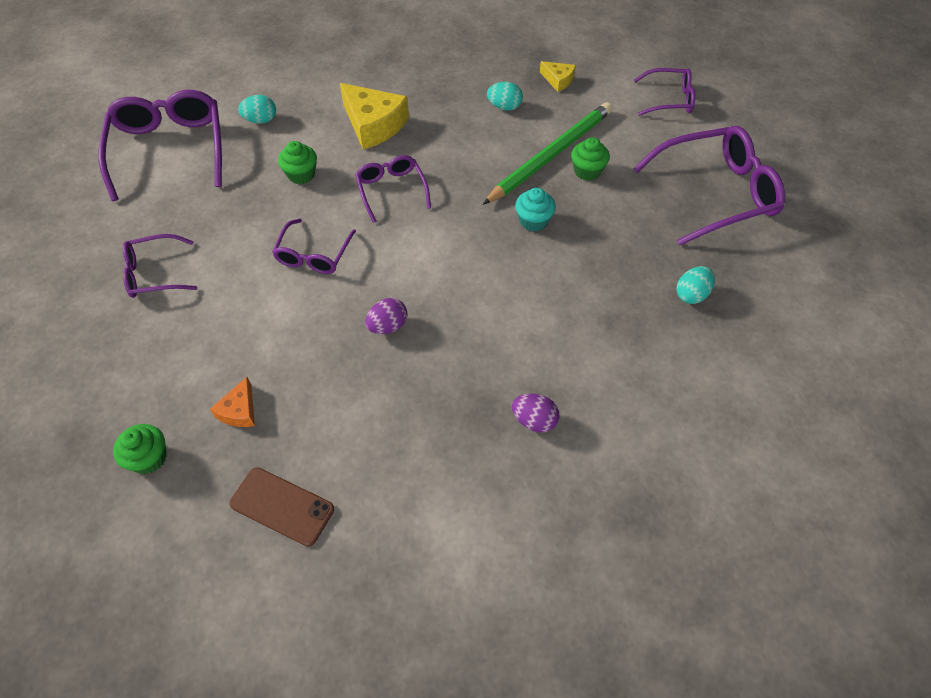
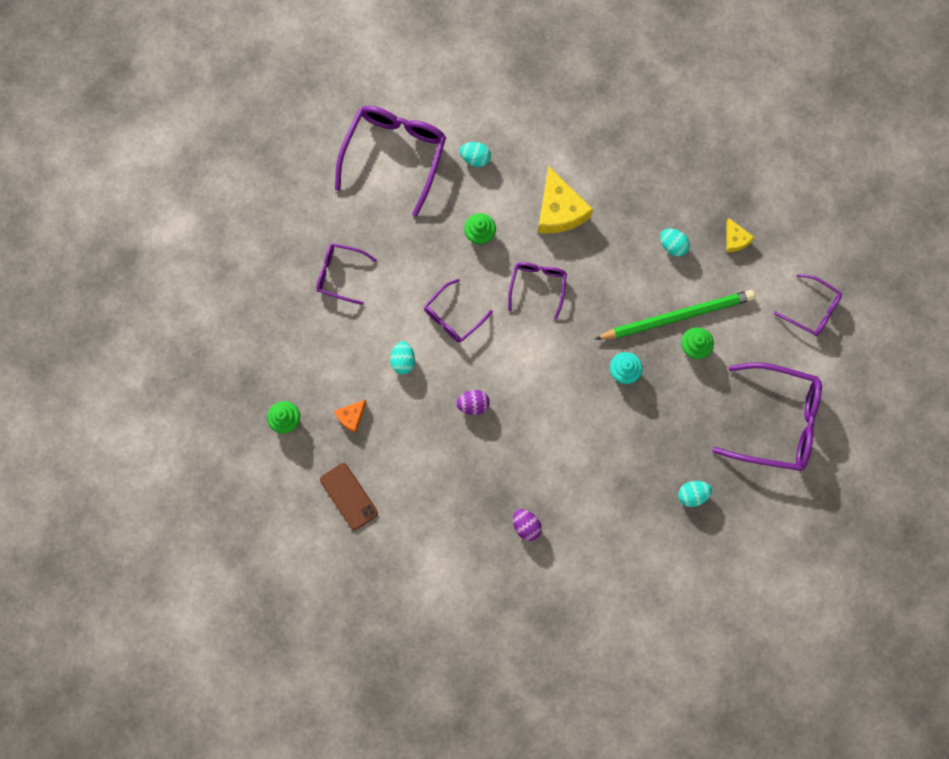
camera: 30 degrees right, 20 degrees up
(276, 322) = (403, 361): none -> turquoise egg

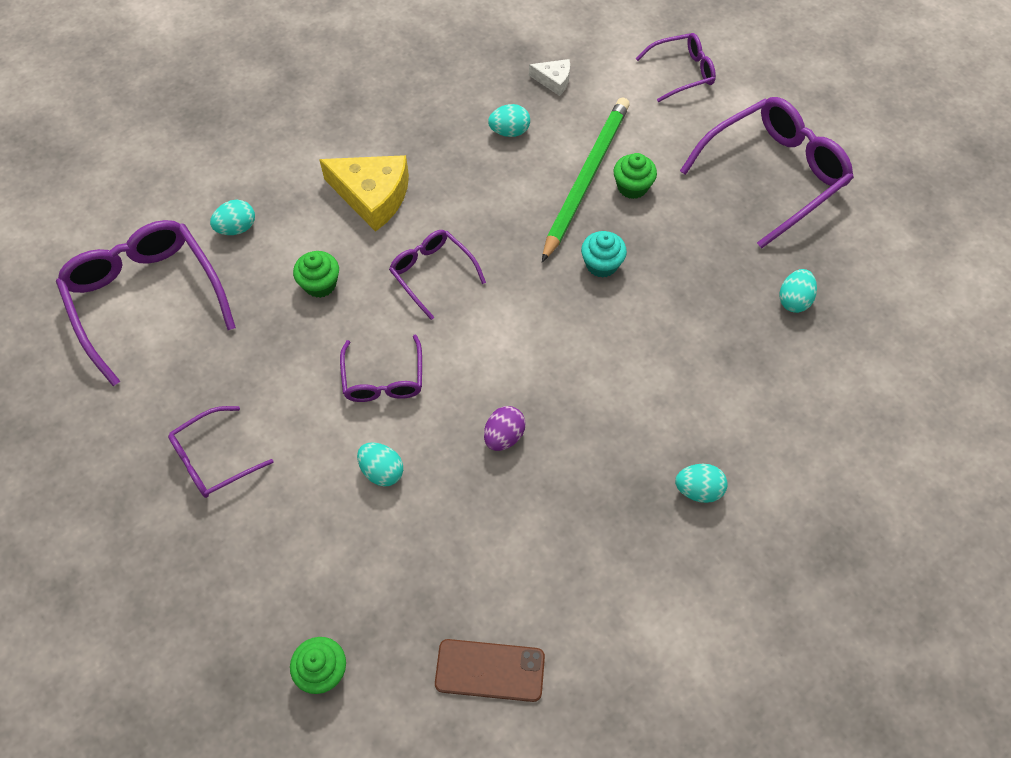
camera: 50 degrees left, 15 degrees down
(351, 417) = (393, 585): orange cheese -> none
(526, 526) = (698, 490): purple egg -> turquoise egg
(735, 239) = (554, 80): yellow cheese -> white cheese

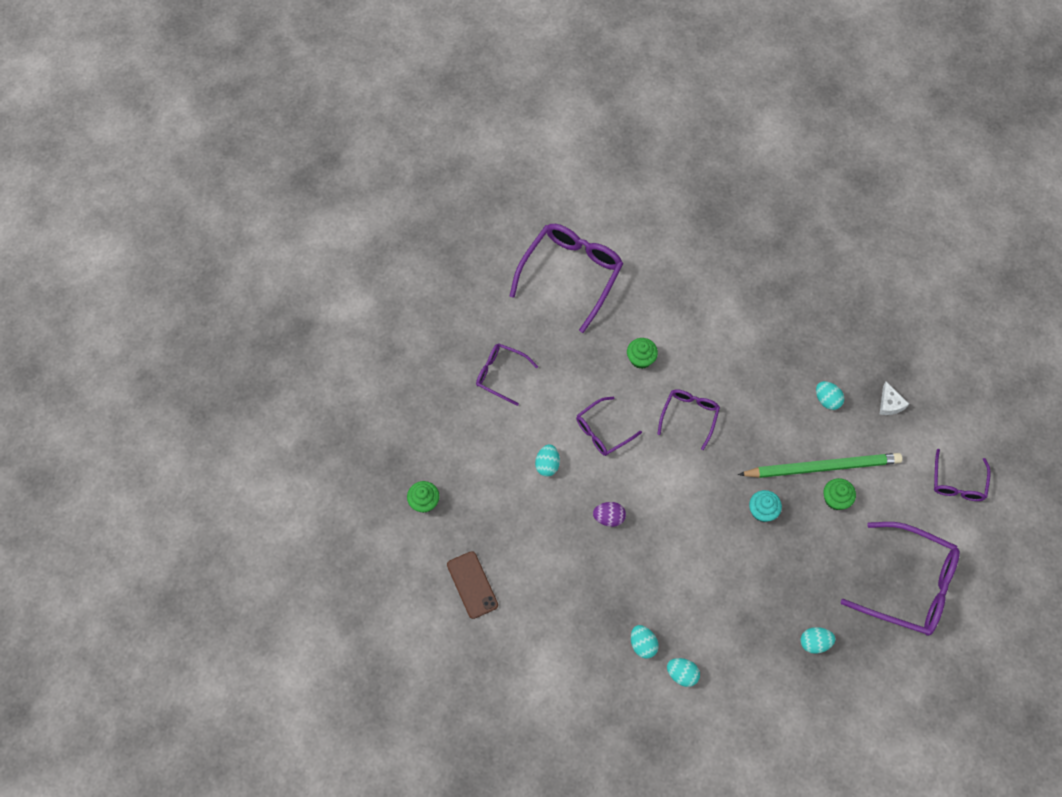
camera: 60 degrees right, 5 degrees up
(237, 228) = (647, 289): turquoise egg -> turquoise egg (682, 674)
(372, 196) = (721, 349): yellow cheese -> none
(681, 72) = (958, 482): purple glasses -> purple glasses turned 60 degrees clockwise

